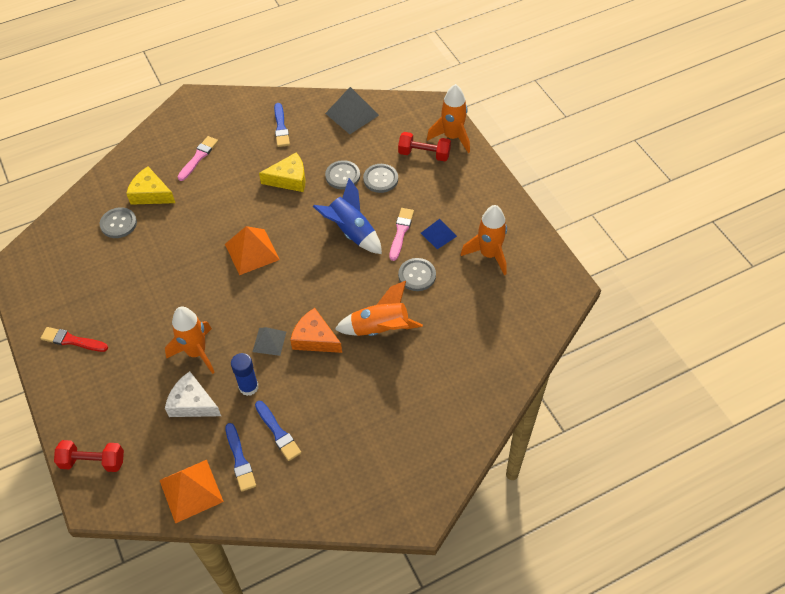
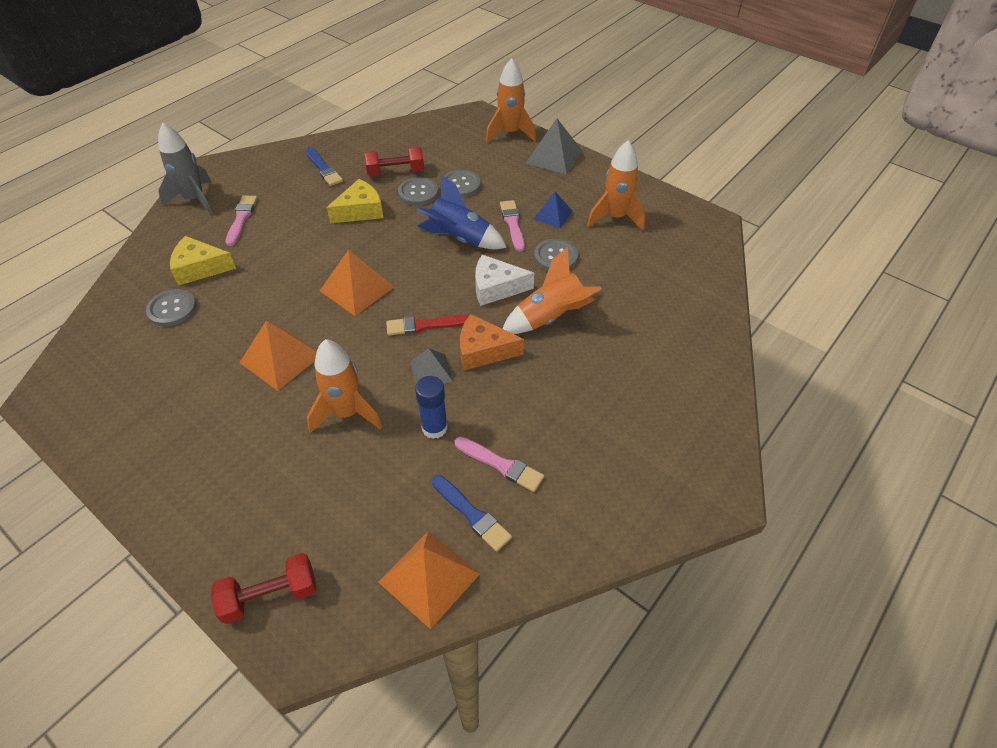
camera: 25 degrees left, 5 degrees down
(72, 340) = (168, 456): red brush -> red brush (424, 325)
(172, 127) = (194, 199): none -> grey rocket
(173, 292) = (281, 358): none -> orange pyramid
(192, 403) = (373, 471): white cheese -> white cheese (496, 288)
(278, 432) = (501, 465): blue brush -> pink brush
(352, 114) = (395, 140): grey pyramid -> grey pyramid (554, 157)
(424, 154) = (491, 153): red dumbbell -> red dumbbell (395, 172)

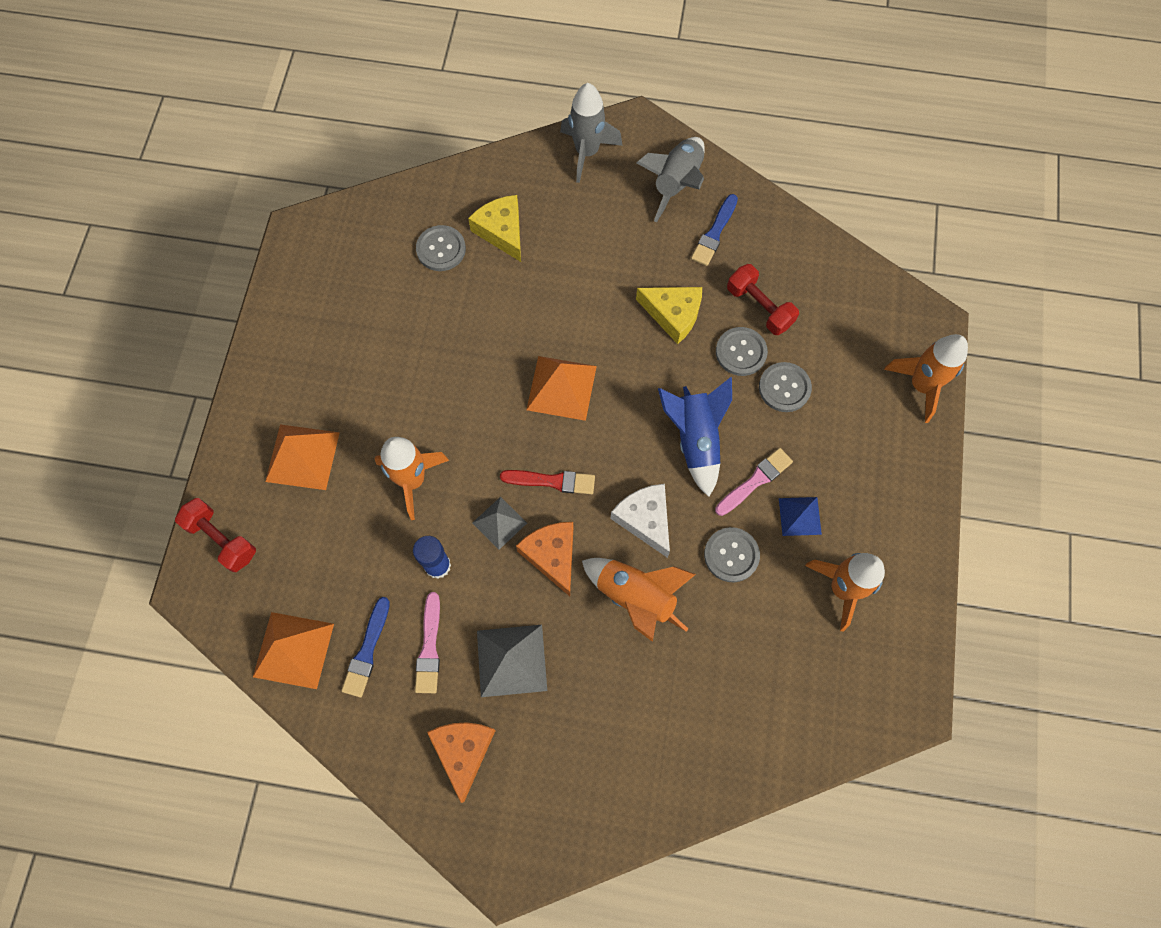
camera: 60 degrees right, 20 degrees up
(241, 218) = (588, 214): pink brush -> none
(269, 170) = (676, 183): none -> grey rocket
(281, 358) = (439, 382): orange pyramid -> orange pyramid (302, 457)
(424, 325) = (552, 481): red brush -> red brush turned 135 degrees clockwise
(554, 157) = (909, 461): grey pyramid -> grey pyramid (511, 660)
(606, 479) = (463, 751): none -> orange cheese

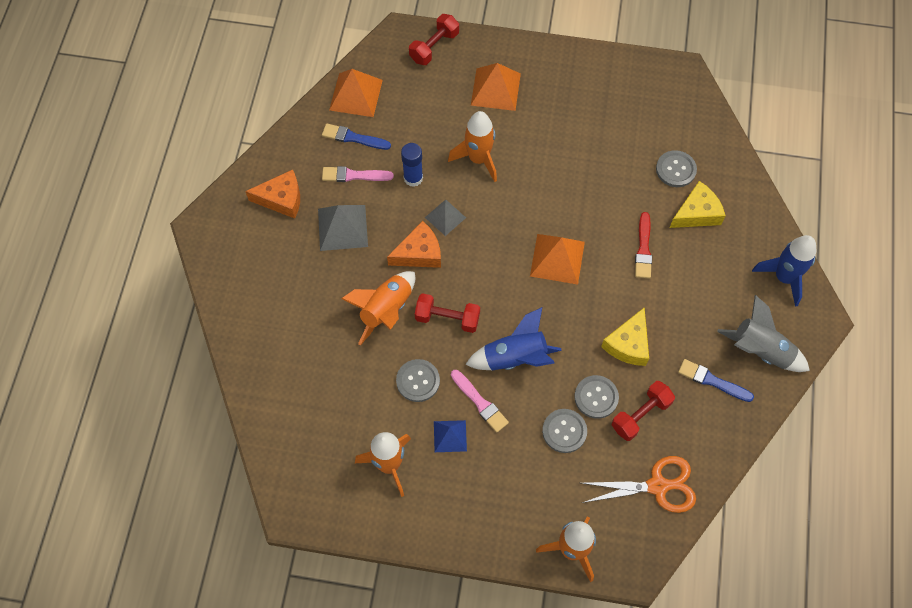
camera: 90 degrees right, 5 degrees down
(552, 481) = (478, 252): red brush -> red brush (643, 249)
(587, 152) = (784, 277): grey rocket -> blue rocket
(645, 519) = (447, 318): white cheese -> red dumbbell
(840, 295) = (657, 486): none -> orange scissors

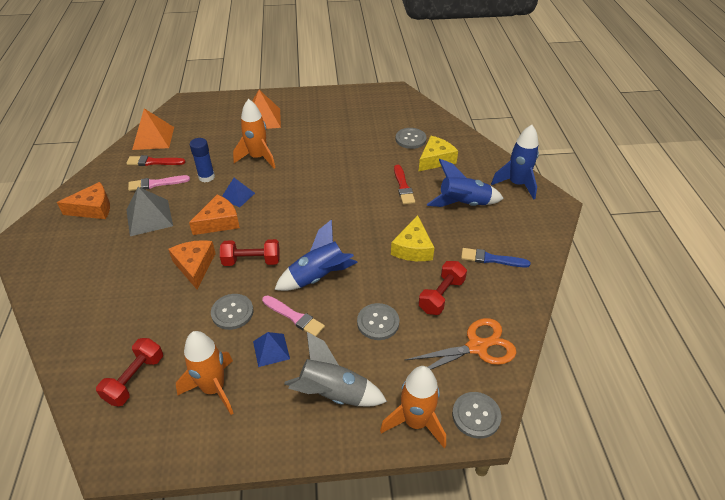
camera: 15 degrees left, 20 degrees down
(353, 138) = (153, 162): blue brush -> red brush
(386, 310) = (195, 266): orange rocket -> orange cheese
(434, 47) = (212, 104): red dumbbell -> red dumbbell (135, 379)
(445, 217) = (237, 196): grey pyramid -> blue pyramid
(557, 259) = (336, 205): orange pyramid -> none
(596, 397) = (398, 291): grey button -> grey button (476, 415)
(707, 293) = (463, 204): none -> blue rocket
(760, 350) = (520, 231): grey rocket -> grey rocket (333, 393)

